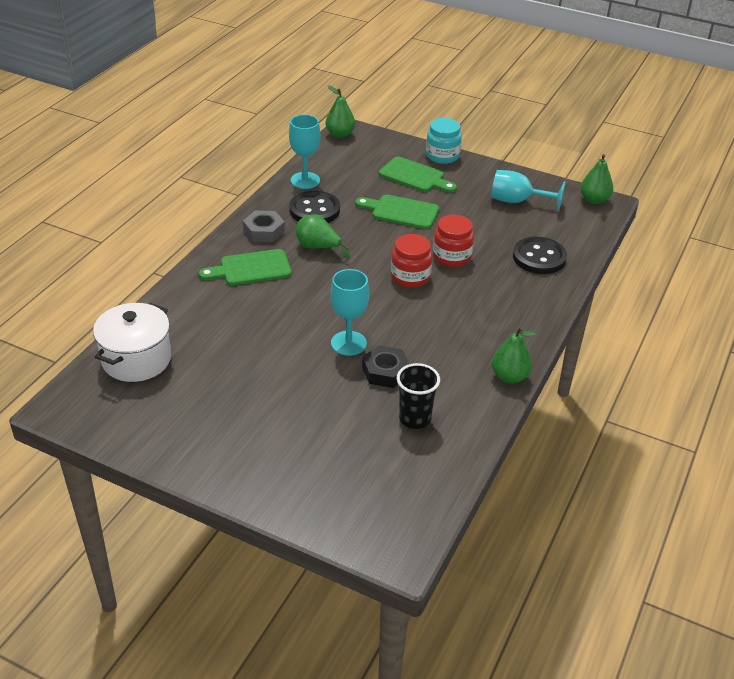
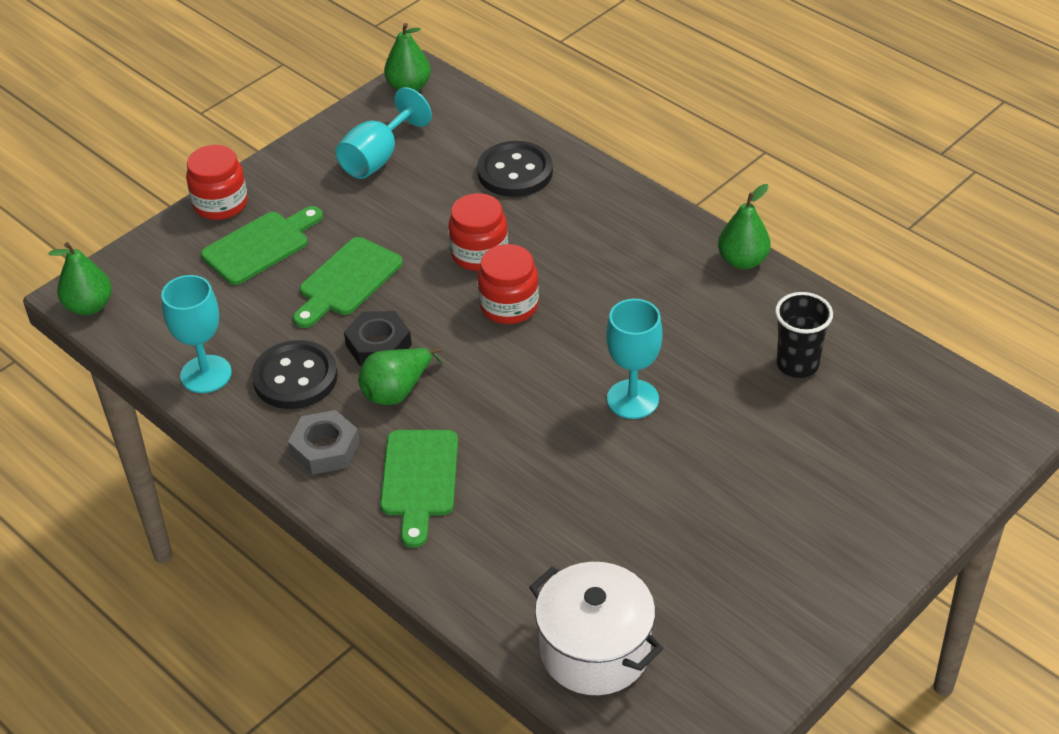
camera: 70 degrees left, 5 degrees up
(385, 371) = (701, 373): black nut -> black nut (378, 345)
(442, 156) = (220, 204): turquoise jar -> red jar

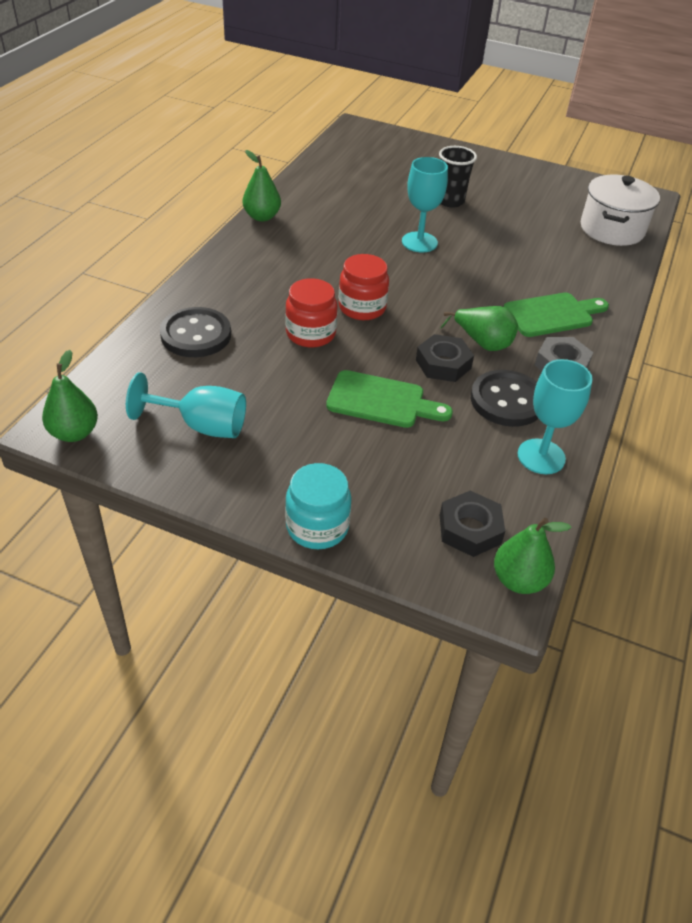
camera: 115 degrees left, 0 degrees up
(157, 294) = (470, 529): none -> black nut
(220, 204) = (317, 527): red jar -> turquoise jar
(260, 246) = (365, 473): green cutting board -> none
(797, 364) = (350, 189): black cup -> black cup (450, 201)

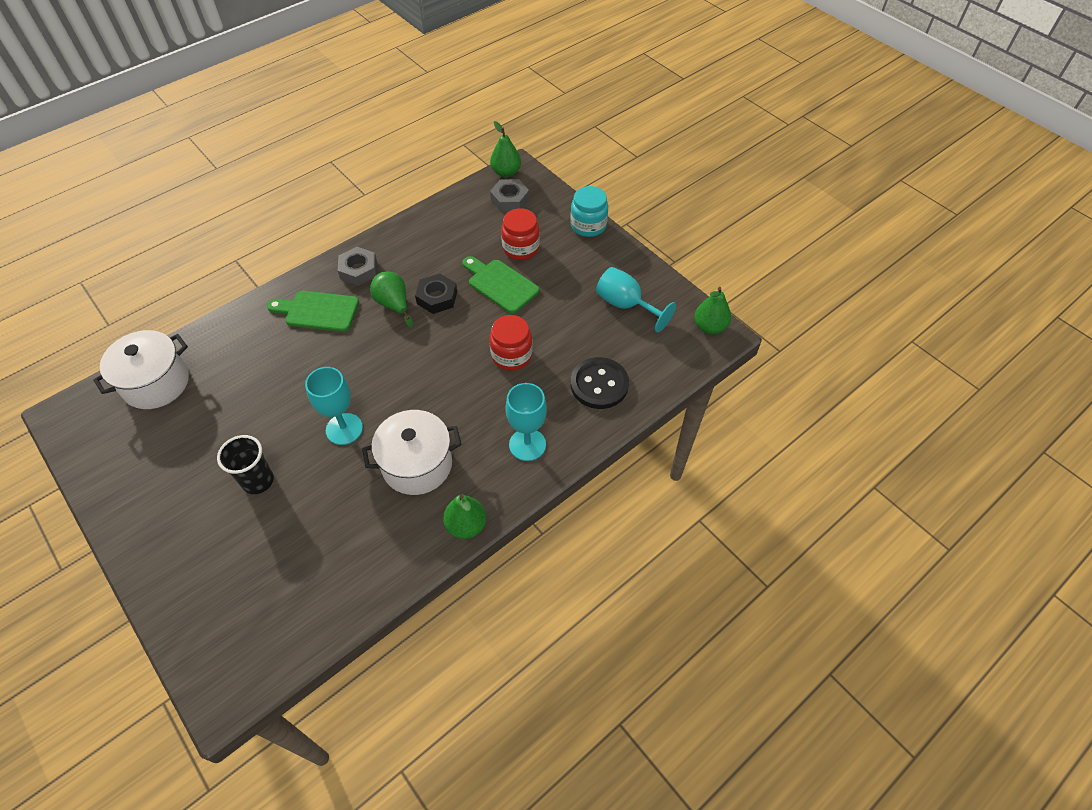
camera: 150 degrees left, 10 degrees up
(333, 237) = (417, 465): none -> white pot
(362, 308) = (455, 368): red jar -> red jar (521, 248)
(470, 529) = (510, 199): black nut -> grey nut
(507, 400) = (421, 258): black button -> none
(541, 456) = (436, 220): turquoise goblet -> turquoise goblet (527, 444)

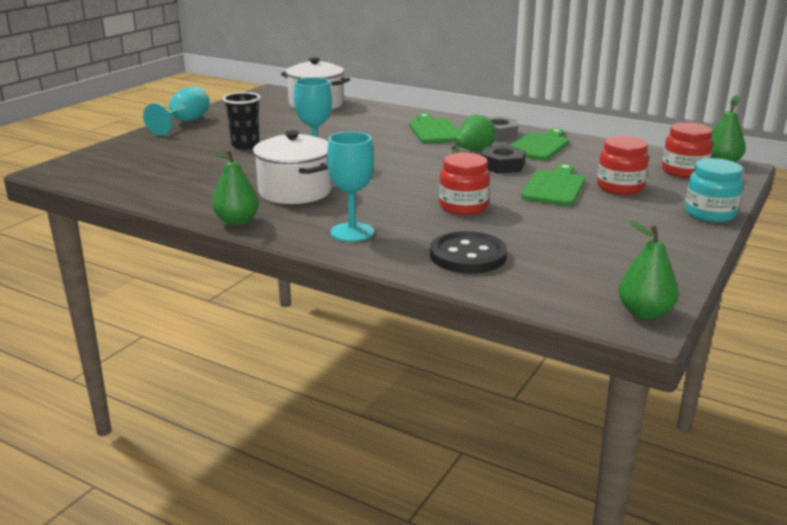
camera: 70 degrees right, 30 degrees down
(406, 255) = (539, 146): none -> green cutting board
(510, 199) = (684, 171): grey nut -> red jar
(626, 305) = (610, 253): turquoise goblet -> turquoise goblet (184, 122)

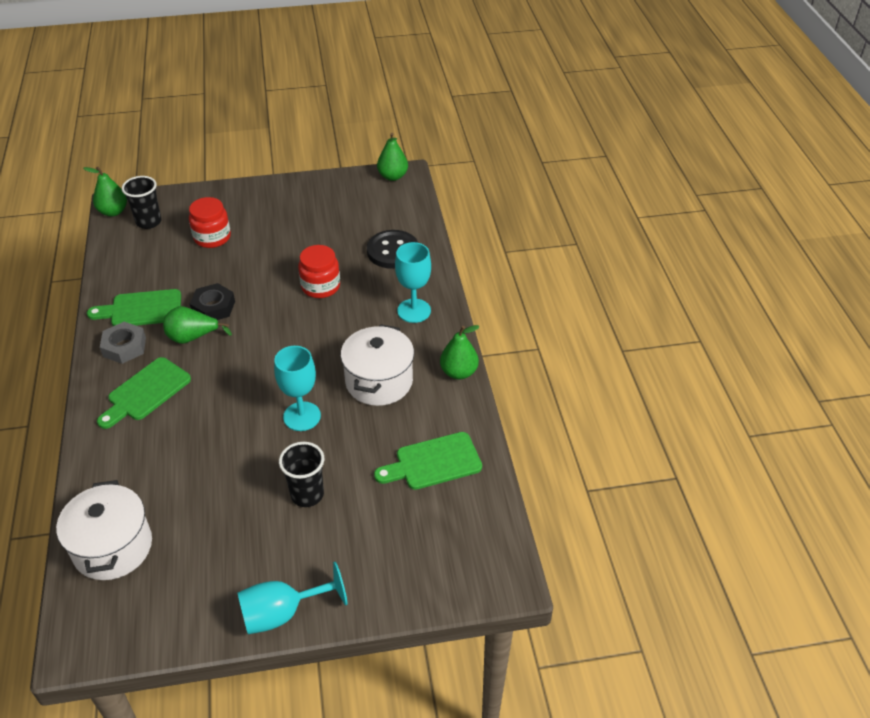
camera: 130 degrees left, 20 degrees up
(555, 187) = (239, 264): green cutting board -> green cutting board (433, 462)
(684, 171) = (148, 222): red jar -> black cup
(710, 213) = (230, 191): turquoise jar -> none

